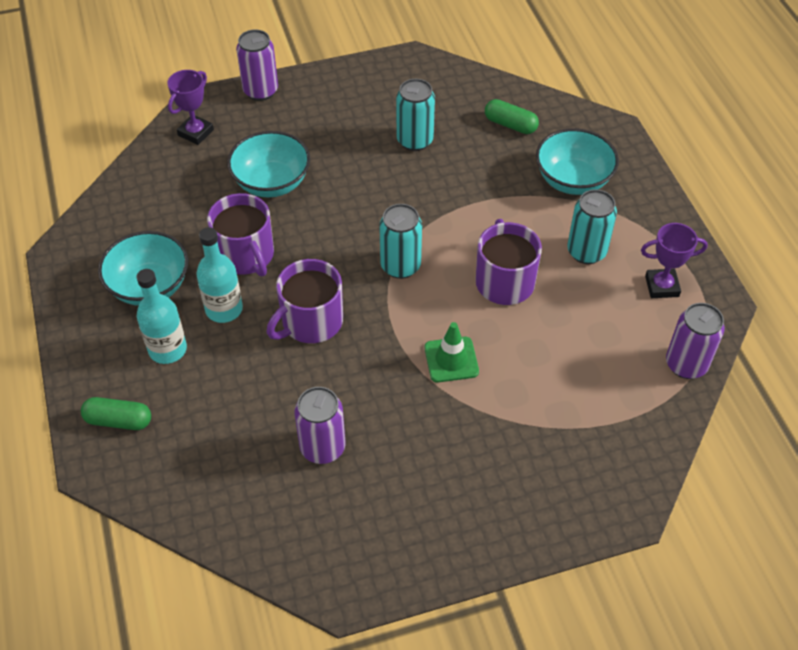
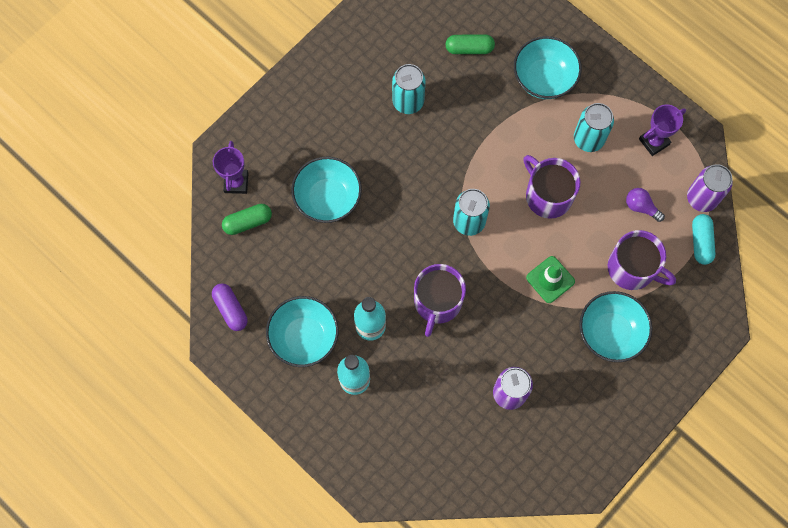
camera: 30 degrees left, 20 degrees up
(101, 229) = (231, 309): none -> purple capsule
(118, 421) = (362, 451): green capsule -> green capsule (248, 222)
(246, 255) = (354, 273): purple mug -> purple mug (632, 268)
(260, 91) = (258, 115): purple can -> none
(485, 445) = (610, 332): none -> turquoise bowl
(606, 340) = (641, 207): none -> purple light bulb
(657, 407) = (700, 242): none -> turquoise capsule

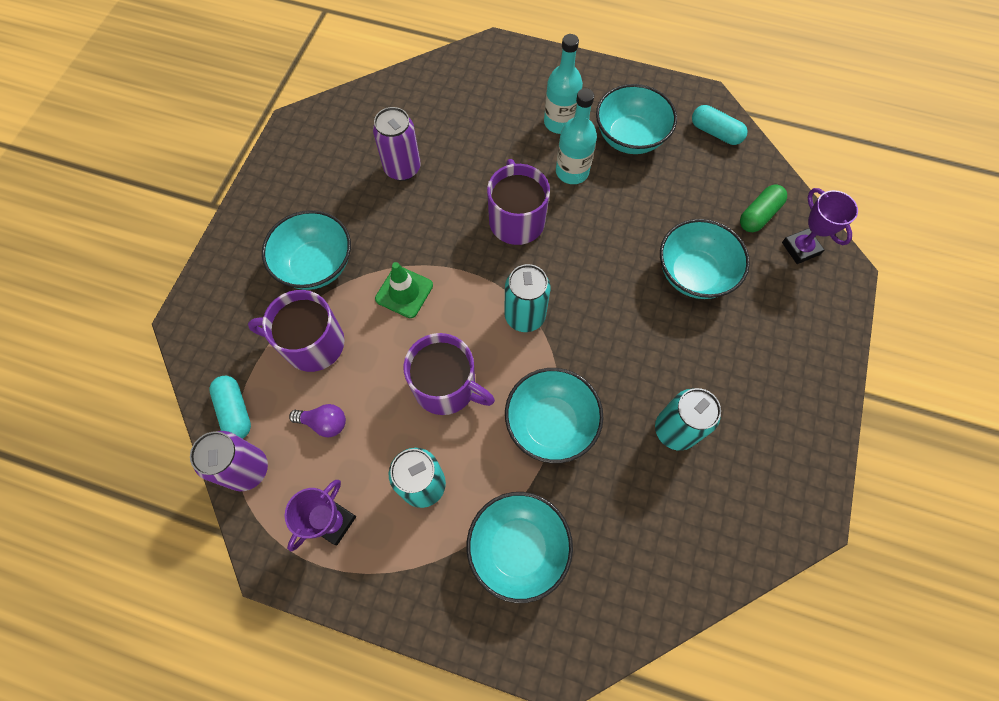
camera: 155 degrees right, 5 degrees down
(231, 309) = (715, 132): purple capsule -> turquoise capsule
(469, 49) = (640, 546): green capsule -> none
(487, 140) = (550, 423): none -> turquoise bowl

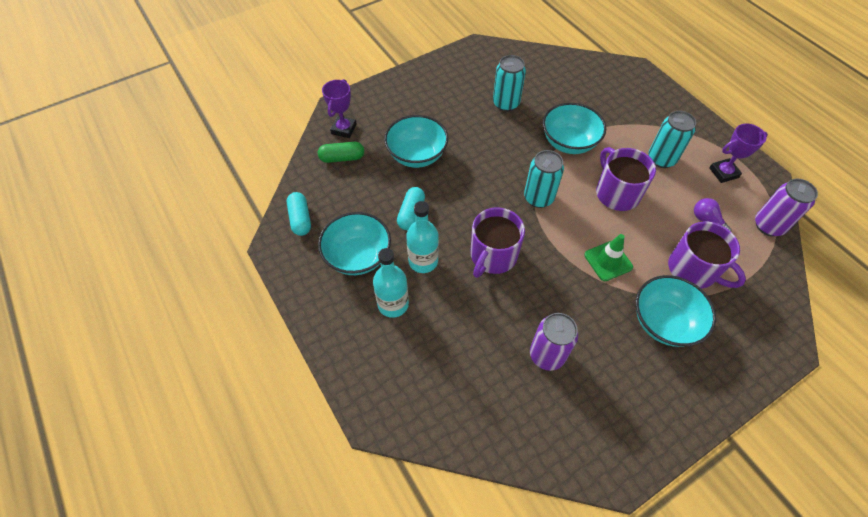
camera: 140 degrees left, 10 degrees down
(235, 411) = (766, 262): turquoise capsule -> turquoise capsule (411, 214)
(518, 548) = (627, 110): turquoise bowl -> none

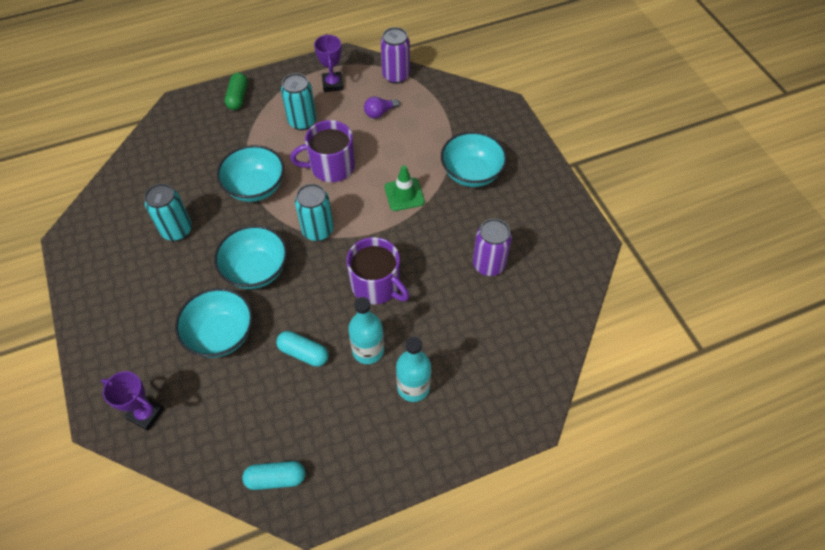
camera: 80 degrees left, 0 degrees up
(342, 158) = (195, 420): green capsule -> green capsule (238, 97)
(358, 256) = (346, 416): turquoise bowl -> turquoise bowl (256, 270)
(693, 270) = (426, 138): purple mug -> none

